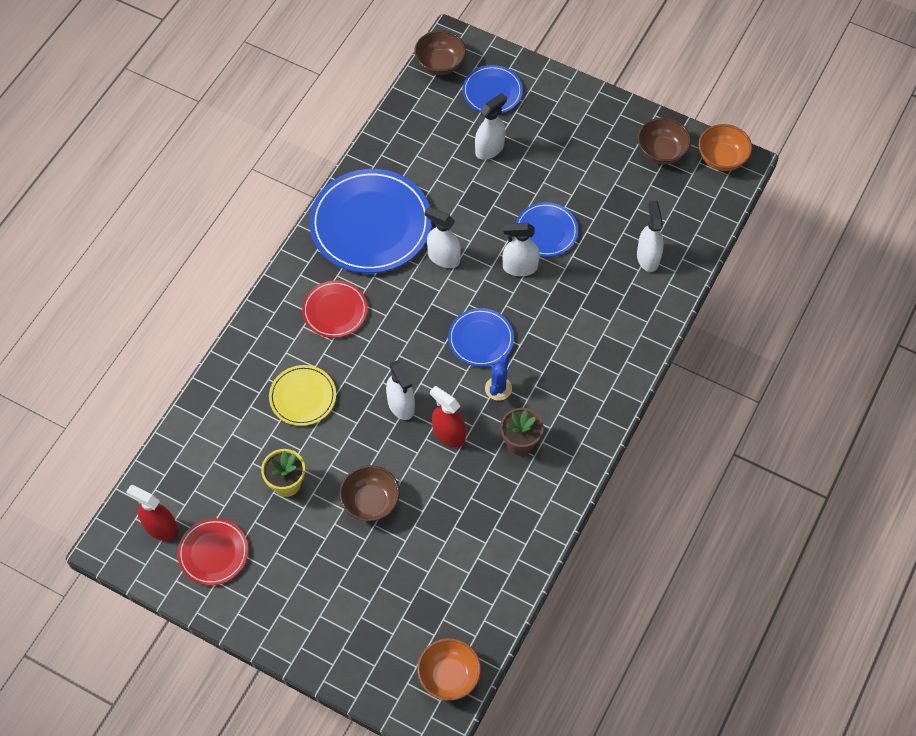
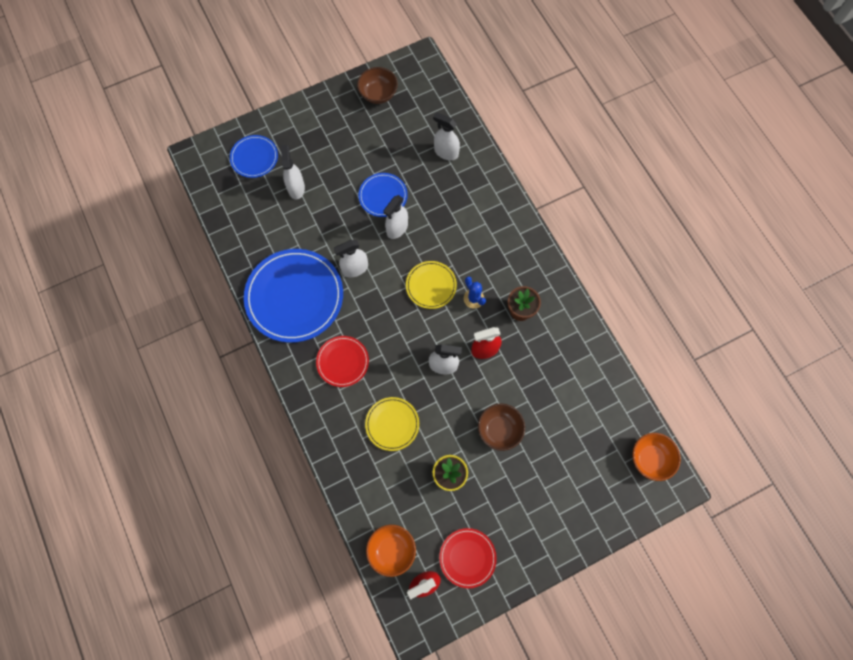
camera: 55 degrees left, 10 degrees up
(440, 64) = (206, 174): brown bowl -> none
(480, 339) = (431, 285): blue plate -> yellow plate
(722, 158) = (409, 66): orange bowl -> orange bowl (391, 550)

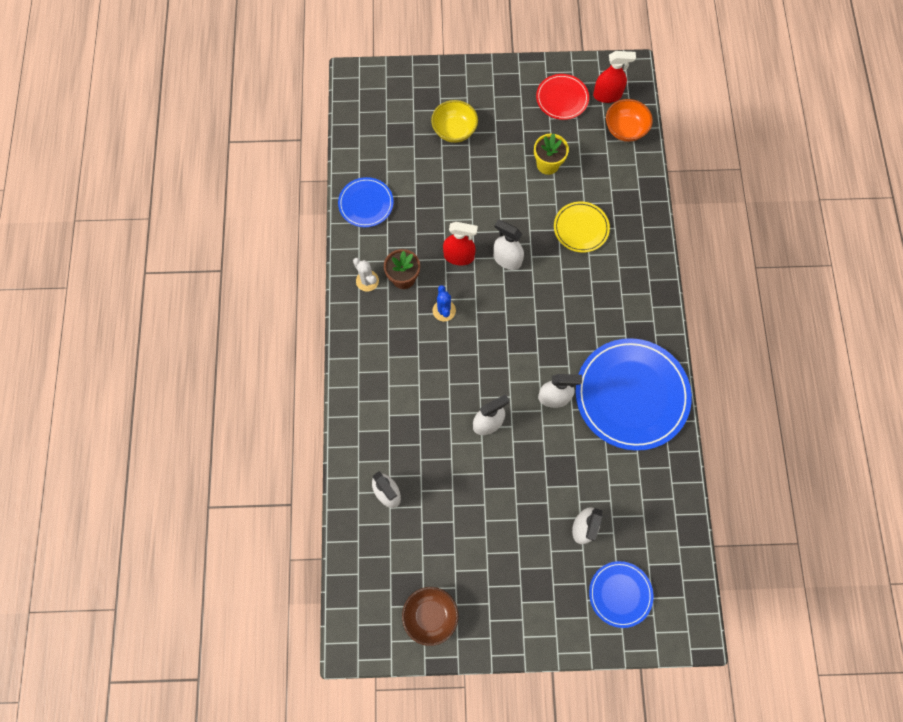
camera: 155 degrees left, 0 degrees up
(342, 362) = (606, 305): red plate -> none
(383, 196) = (486, 470): blue plate -> blue plate (366, 203)
(431, 285) = (481, 343): yellow plate -> none
(499, 429) = (482, 182): brown bowl -> none
(548, 295) = (367, 281): none -> white cactus
(551, 471) = (454, 130): none -> yellow bowl
(650, 458) = (362, 104): orange bowl -> none

